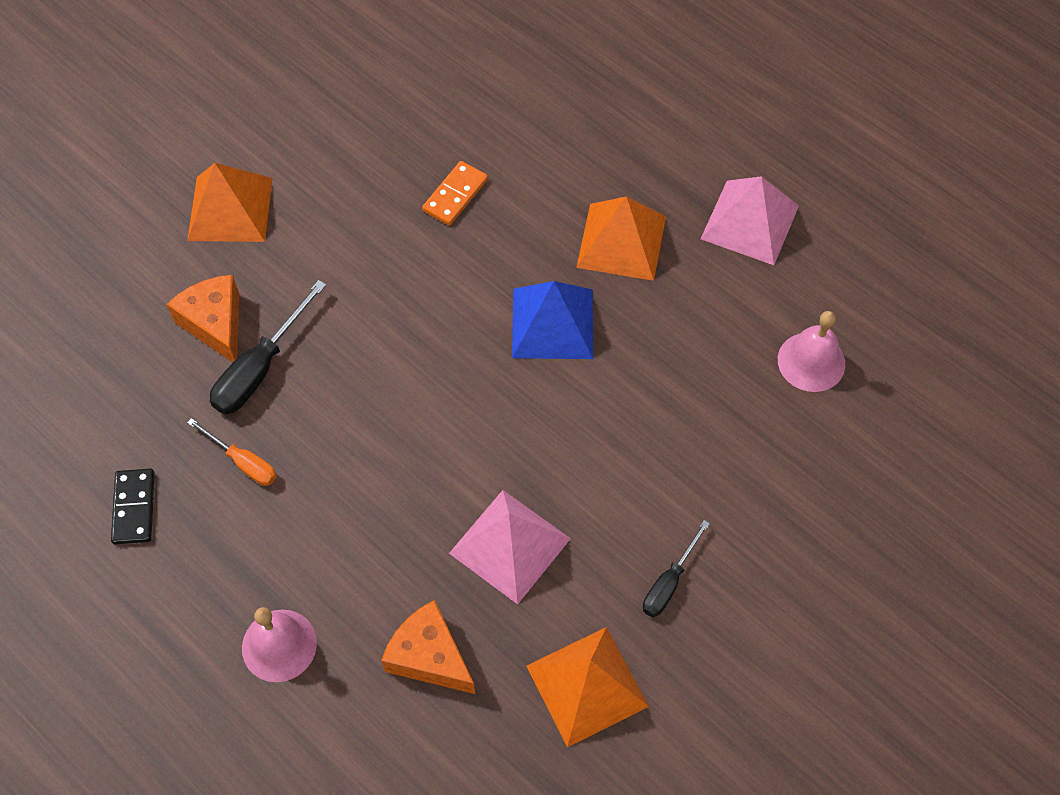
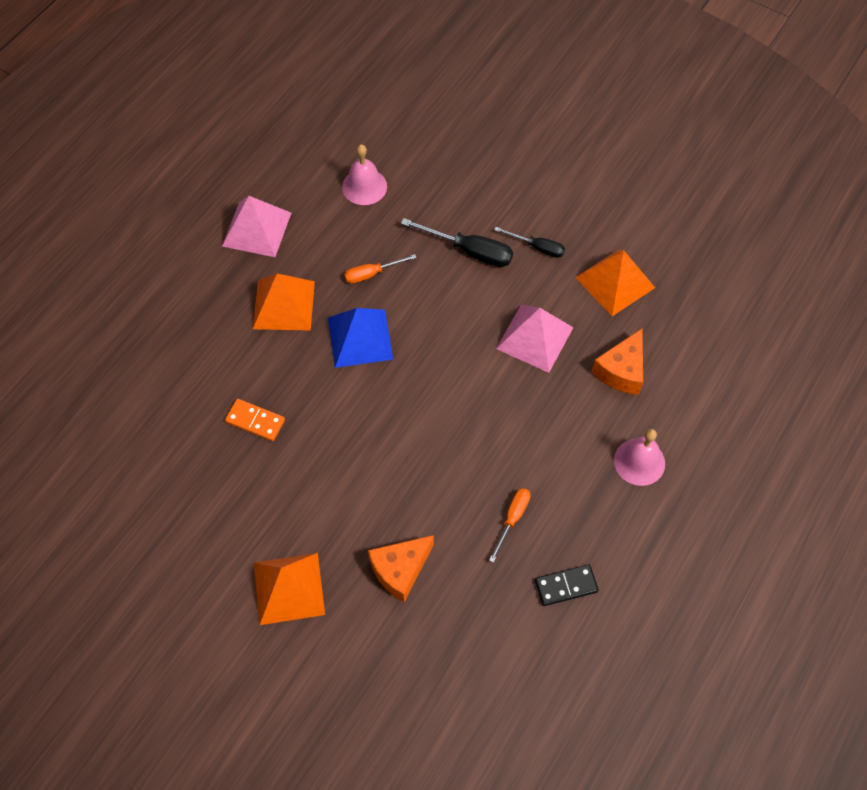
camera: 100 degrees left, 0 degrees up
(260, 368) = (433, 527): black screwdriver -> black screwdriver (470, 251)
(655, 351) = (371, 274): none -> orange screwdriver

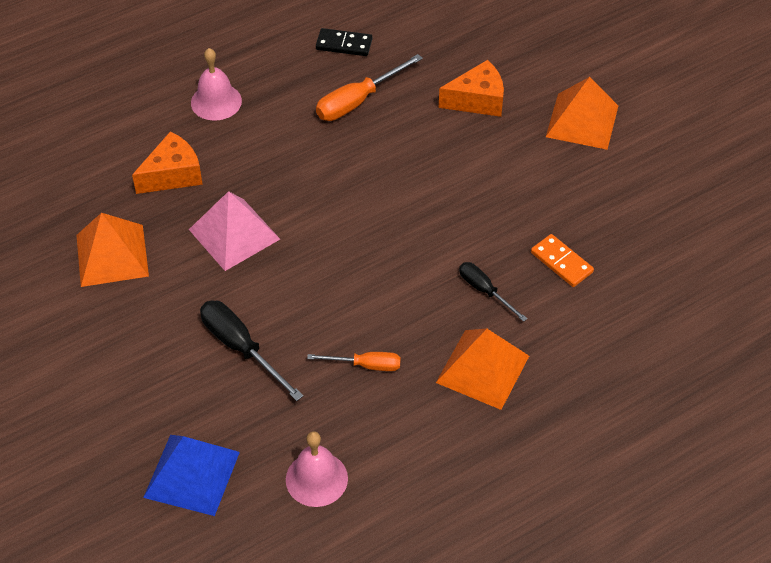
camera: 155 degrees left, 10 degrees down
(257, 229) = (477, 475): pink pyramid -> none
(360, 338) = (415, 301): blue pyramid -> blue pyramid (191, 474)
(512, 519) = (357, 101): orange screwdriver -> orange screwdriver, size x1.60
(537, 247) = (164, 322): black screwdriver -> black screwdriver (484, 291)

